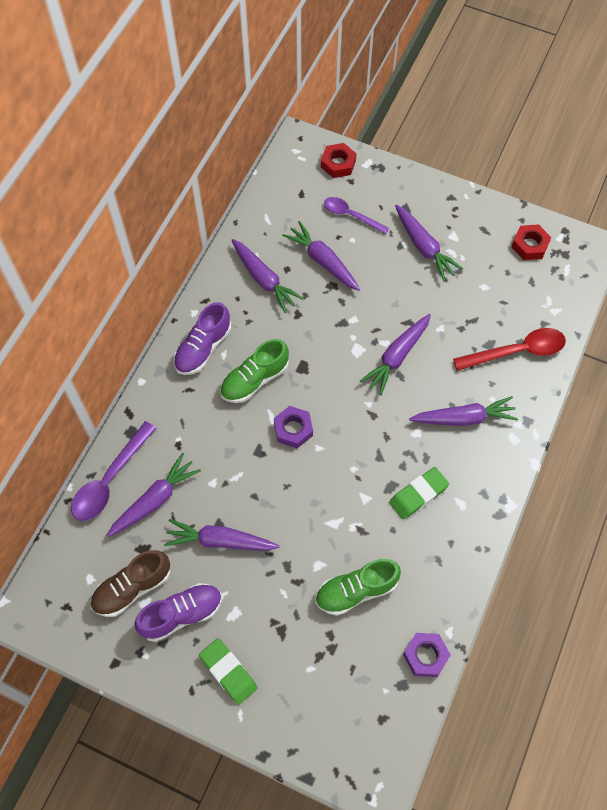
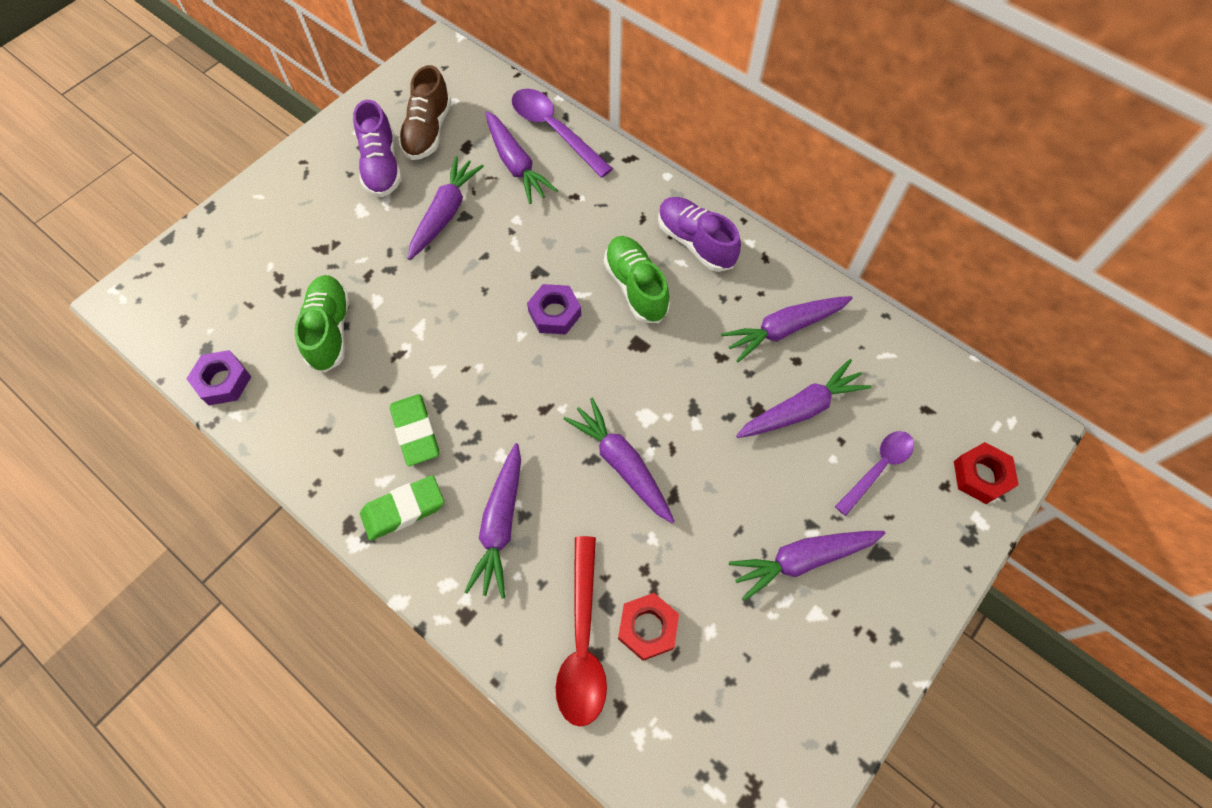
camera: 105 degrees right, 0 degrees up
(132, 588) = (428, 131): brown shoe -> brown shoe turned 150 degrees counterclockwise
(228, 672) = (304, 194): green eraser -> green eraser (403, 510)
(529, 245) = (776, 742): red nut -> red nut (647, 628)

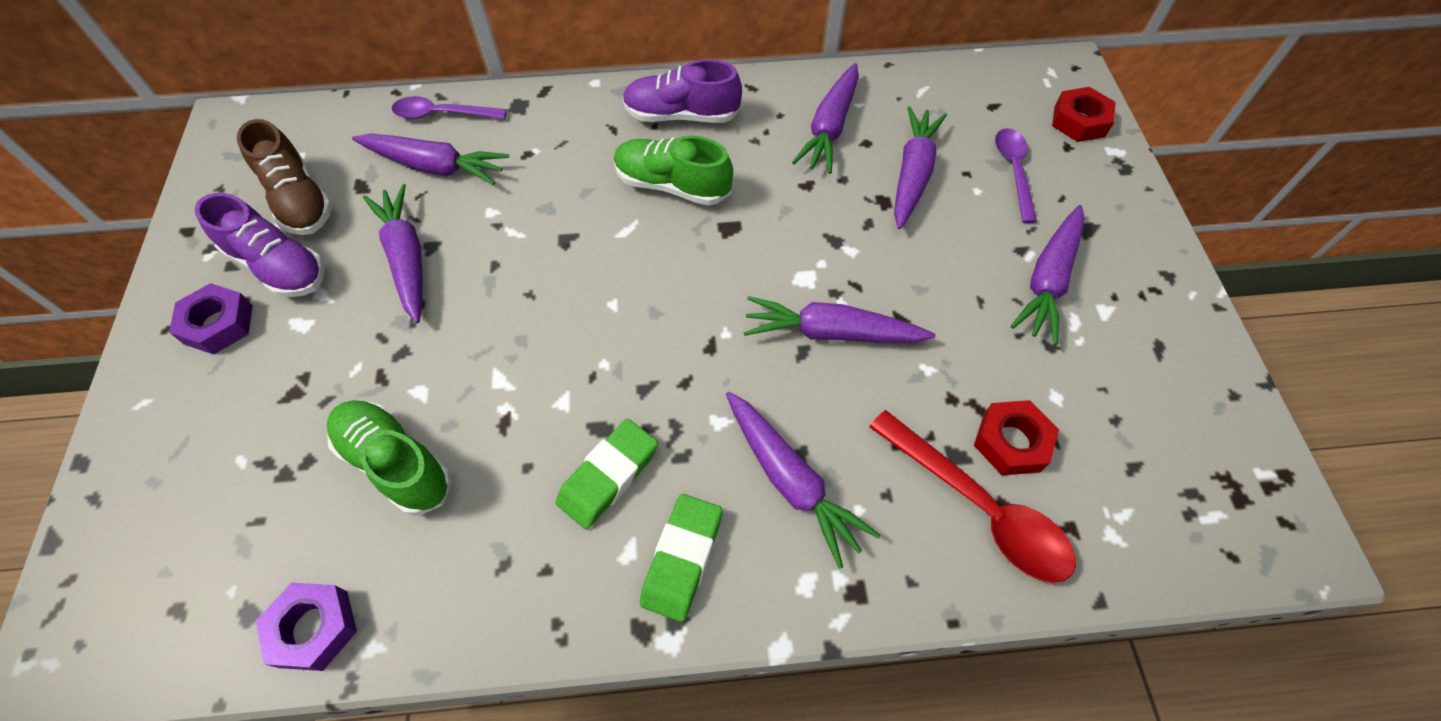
camera: 45 degrees left, 5 degrees down
(415, 432) = (608, 476): green eraser -> green eraser turned 75 degrees counterclockwise
(554, 131) = (442, 114): purple spoon -> purple spoon, size x0.66
(554, 313) = (623, 261): purple nut -> purple nut (218, 324)

